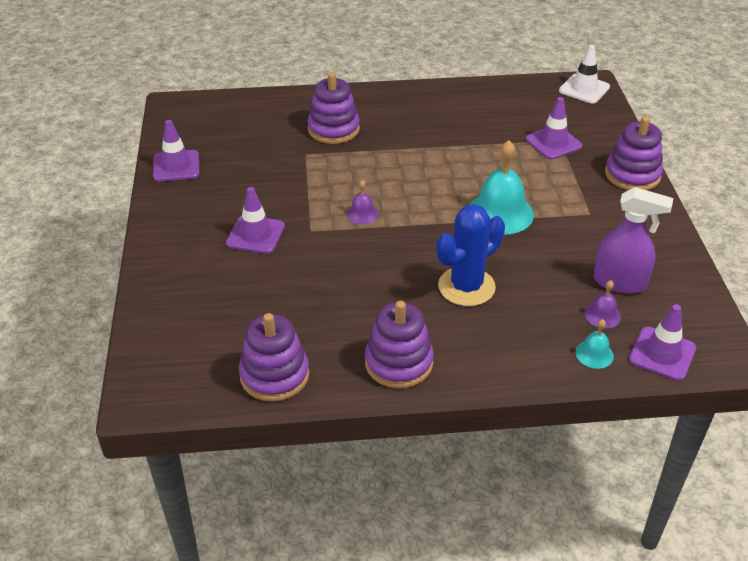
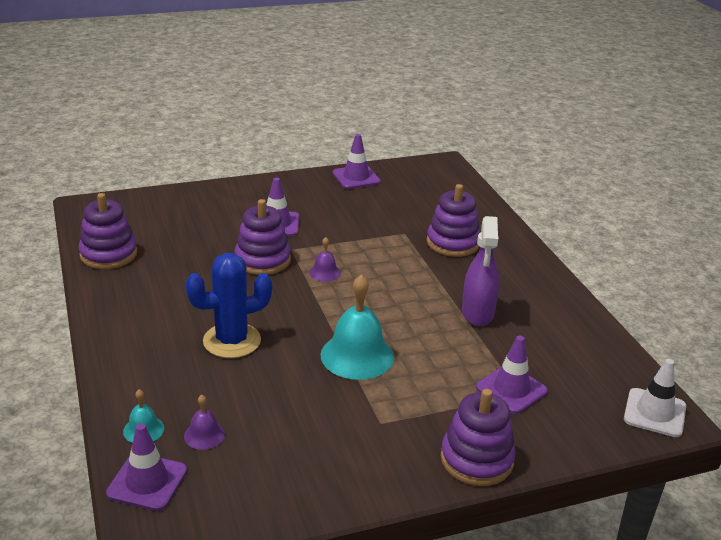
camera: 75 degrees right, 10 degrees down
(398, 363) = (125, 311): purple stacking toy -> purple stacking toy (262, 260)
(466, 287) = (232, 341): blue cactus -> blue cactus turned 60 degrees counterclockwise
(620, 282) = (261, 448): purple spray bottle -> purple spray bottle (477, 313)

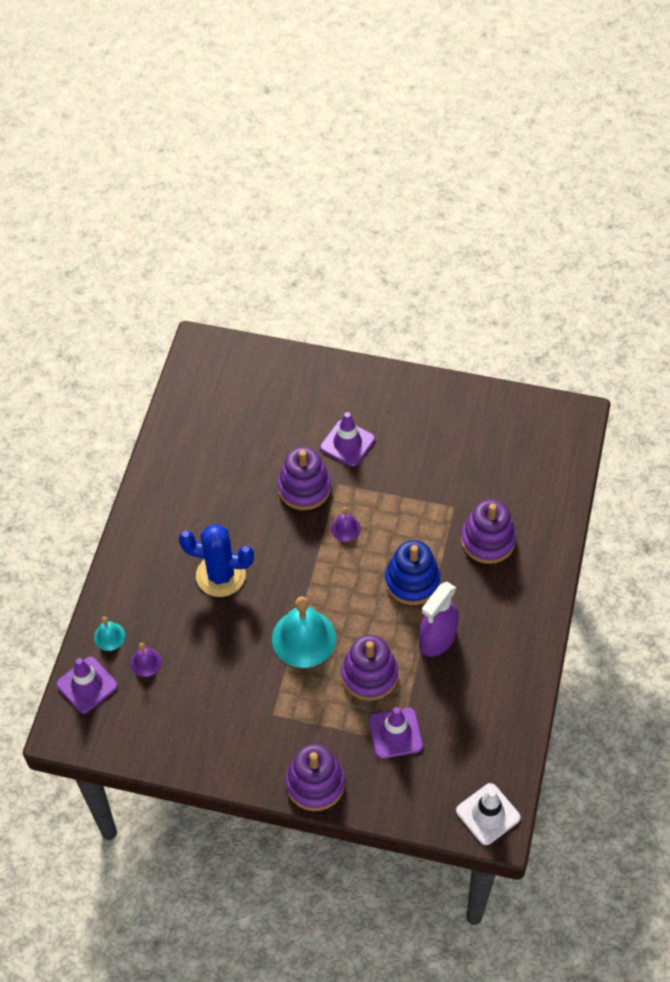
camera: 35 degrees right, 25 degrees up
(108, 254) = (185, 424): purple stacking toy -> purple stacking toy (369, 675)
(356, 177) = (469, 403): purple traffic cone -> none
(417, 285) = (412, 581): none -> blue stacking toy

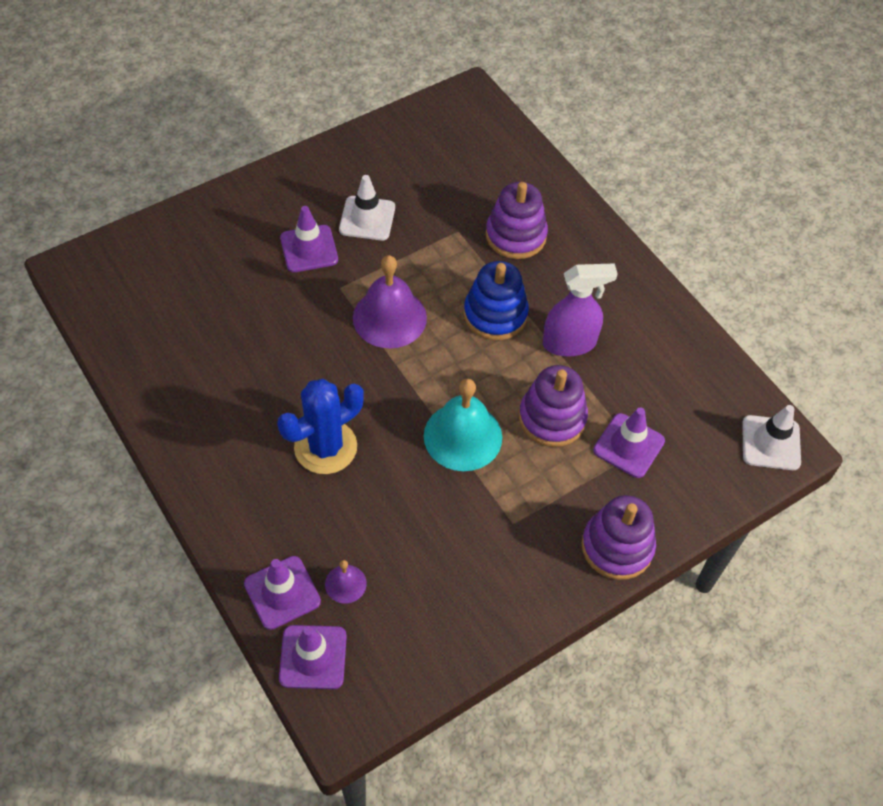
camera: 50 degrees left, 0 degrees up
(109, 636) = (282, 592): turquoise bell -> purple traffic cone
(304, 488) = (314, 313): purple stacking toy -> none
(345, 528) = (389, 317): purple bell -> purple bell, size x2.05
(405, 452) = (367, 218): none -> white traffic cone
(437, 639) = (569, 343): purple spray bottle -> purple spray bottle turned 90 degrees counterclockwise

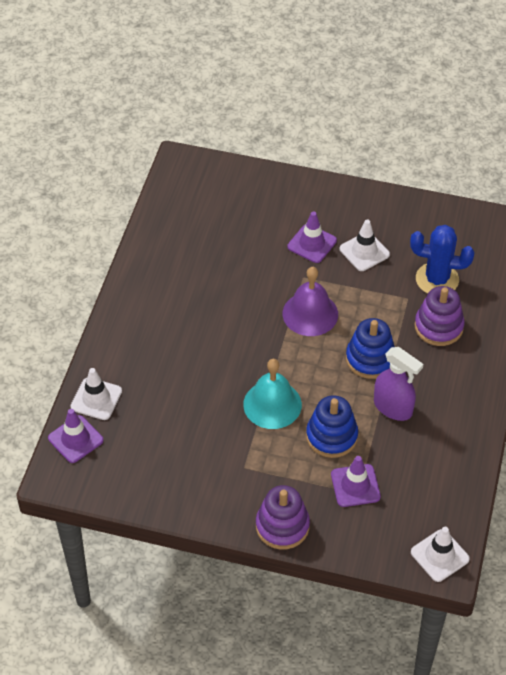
camera: 50 degrees right, 5 degrees down
(282, 592) = (96, 399): purple traffic cone -> white traffic cone
(325, 447) = (197, 350): blue cactus -> blue cactus (437, 279)
(345, 584) = (129, 421): purple bell -> none
(552, 418) = (331, 436): purple stacking toy -> blue stacking toy

